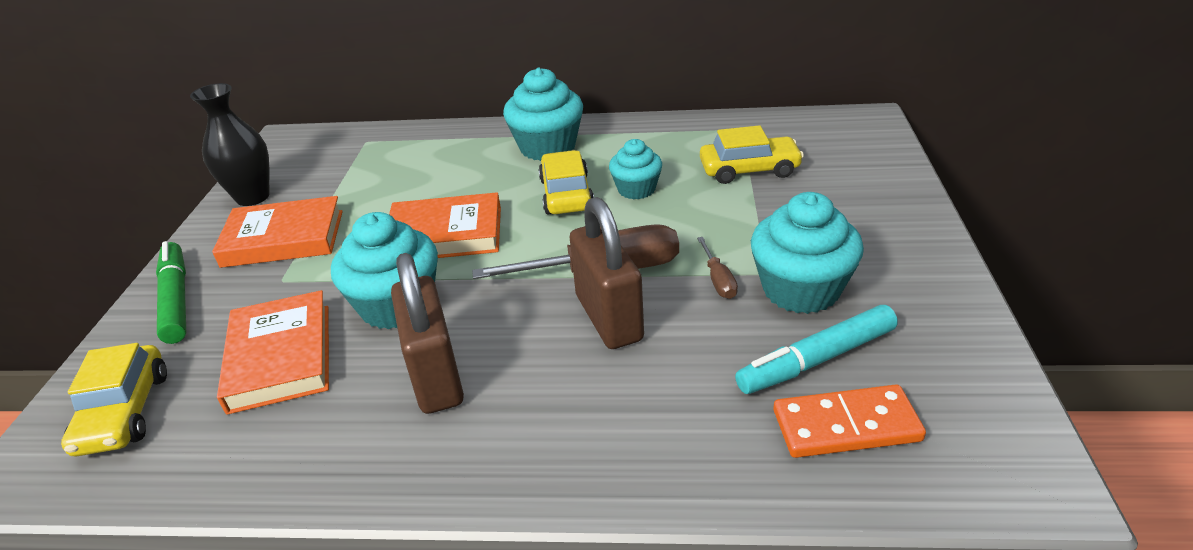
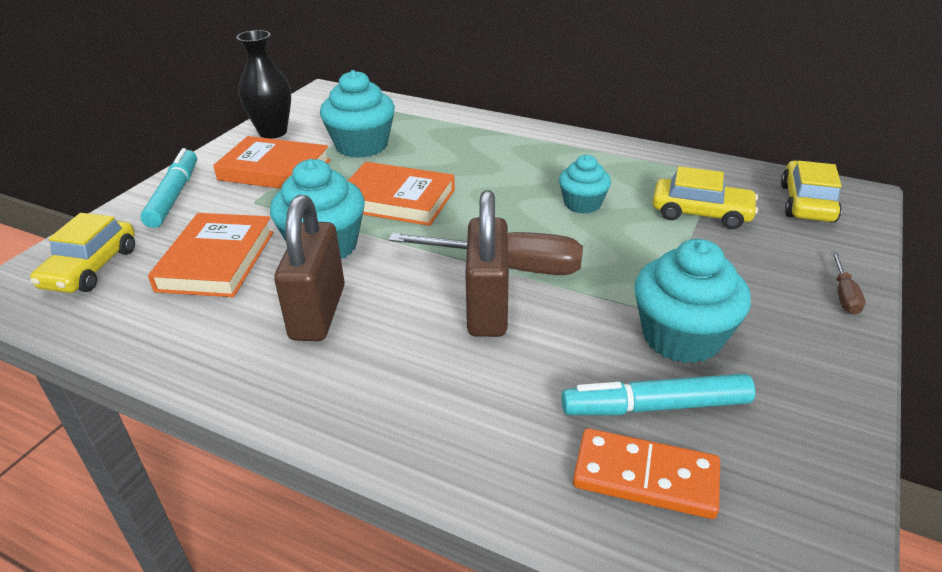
camera: 20 degrees right, 0 degrees up
(176, 299) = (174, 195): green marker -> turquoise marker
(547, 147) = (527, 148): turquoise cupcake -> turquoise cupcake (361, 145)
(566, 194) = (517, 192): yellow car -> yellow car (806, 203)
(718, 280) = (607, 305): brown screwdriver -> brown screwdriver (844, 295)

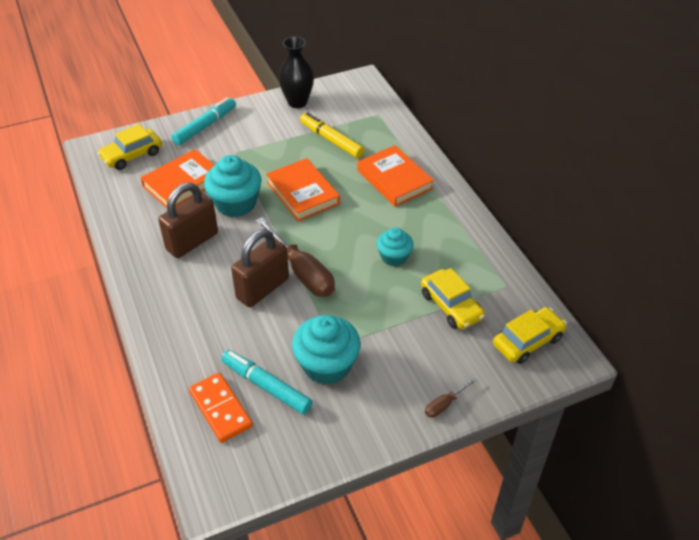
camera: 40 degrees right, 10 degrees up
(274, 170) = (268, 134): orange book -> orange book (394, 179)
(361, 145) = (331, 140): turquoise cupcake -> yellow marker

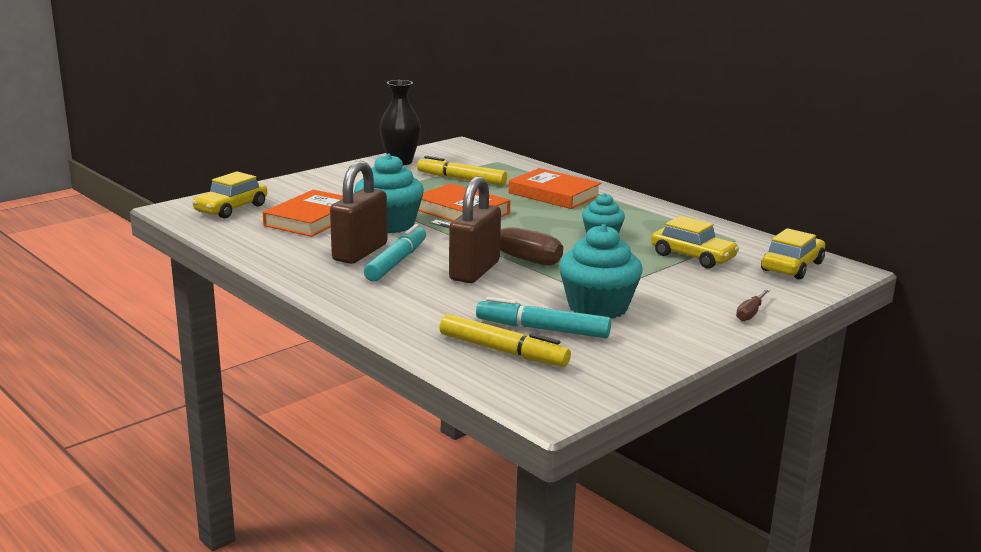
camera: 20 degrees left, 25 degrees down
(205, 126) = (305, 184): turquoise marker -> turquoise marker (396, 262)
(220, 409) = (503, 351): orange domino -> yellow marker

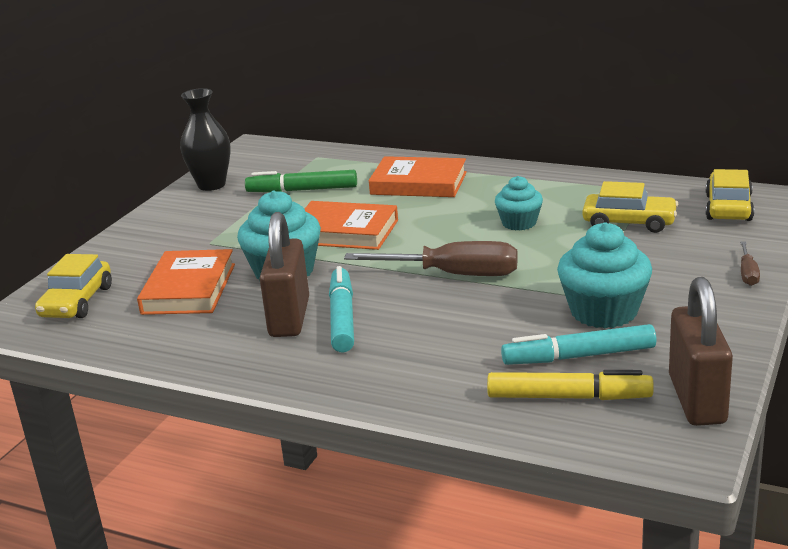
camera: 20 degrees left, 5 degrees up
(461, 179) = (302, 190): yellow marker -> green marker
(474, 271) = (436, 304): brown padlock -> brown padlock (697, 399)

